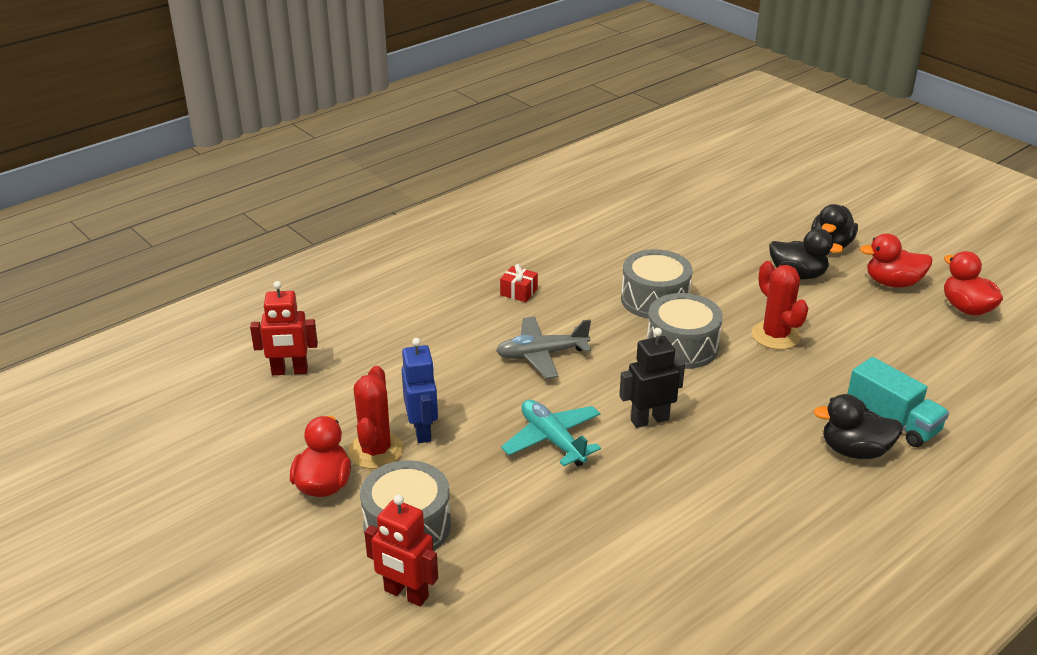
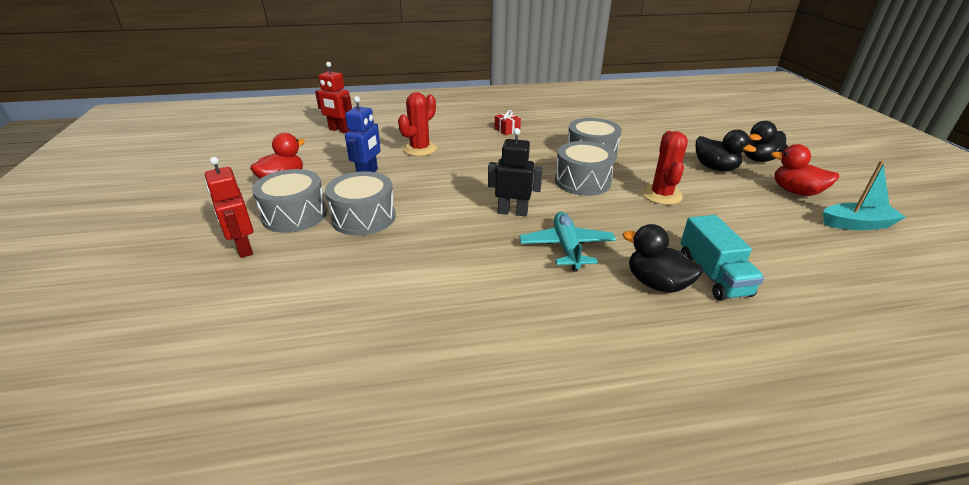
camera: 30 degrees right, 0 degrees up
(376, 451) = (330, 175): red cactus -> red cactus (420, 149)
(495, 495) = (363, 217): none -> grey drum
(541, 355) = (483, 160): grey plane -> none
(552, 440) = (435, 202): turquoise plane -> turquoise plane (566, 247)
(966, 308) = (856, 224): red duck -> turquoise boat

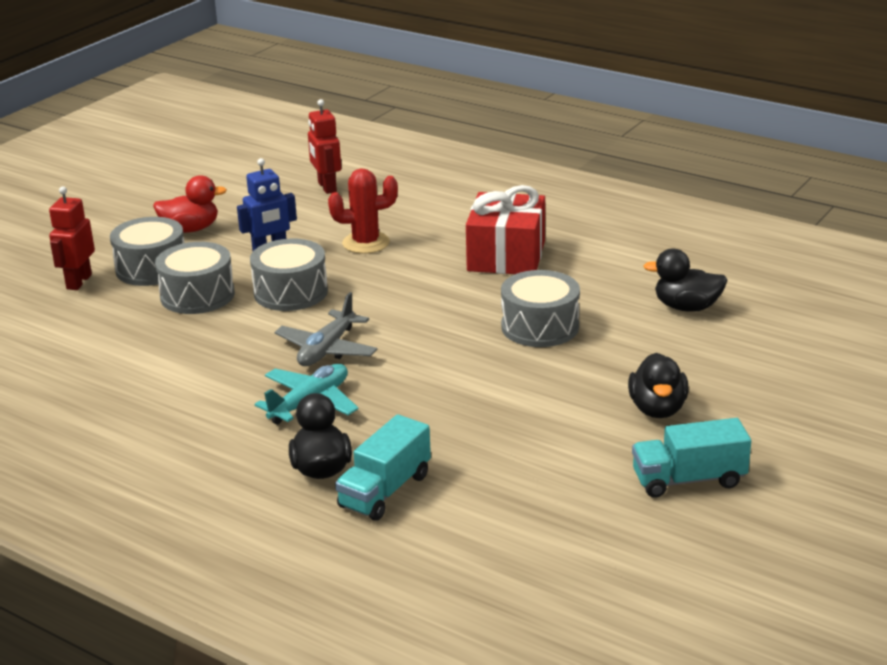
camera: 45 degrees right, 5 degrees down
(507, 130) = (506, 256): red gift -> red gift, size x2.44
(512, 212) = (327, 349): black robot -> grey plane
(582, 181) = (460, 352): grey drum -> grey drum (290, 292)
(661, 195) = (513, 405): red cactus -> none
(759, 159) = (750, 427): black duck -> black duck (686, 307)
(795, 192) = (688, 480): red duck -> turquoise truck
(856, 224) = (665, 542): turquoise boat -> none

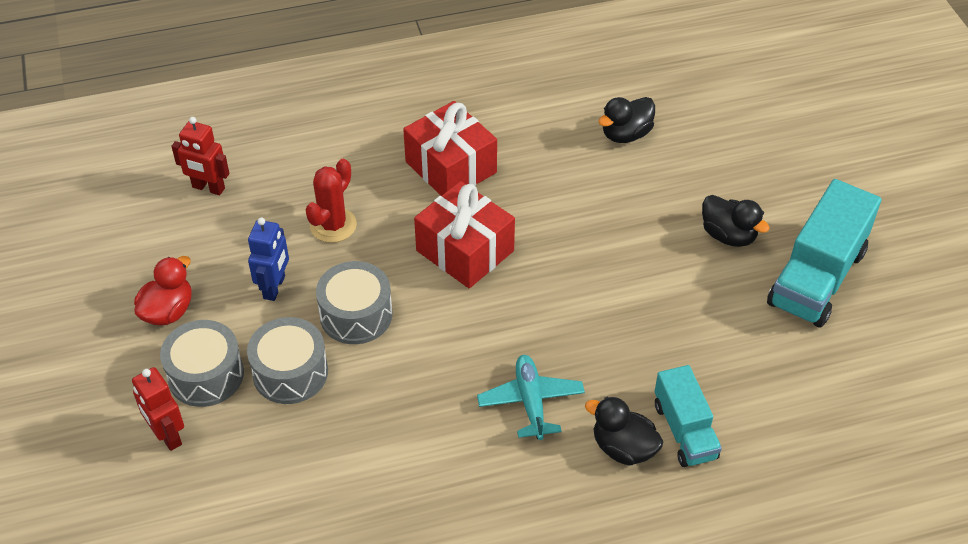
camera: 50 degrees left, 20 degrees up
(327, 349) = (467, 347): grey plane -> none
(427, 302) = (465, 251): none -> red gift
(540, 327) = (568, 218): grey drum -> none
(688, 480) = (817, 278): turquoise truck -> turquoise truck, size x1.65

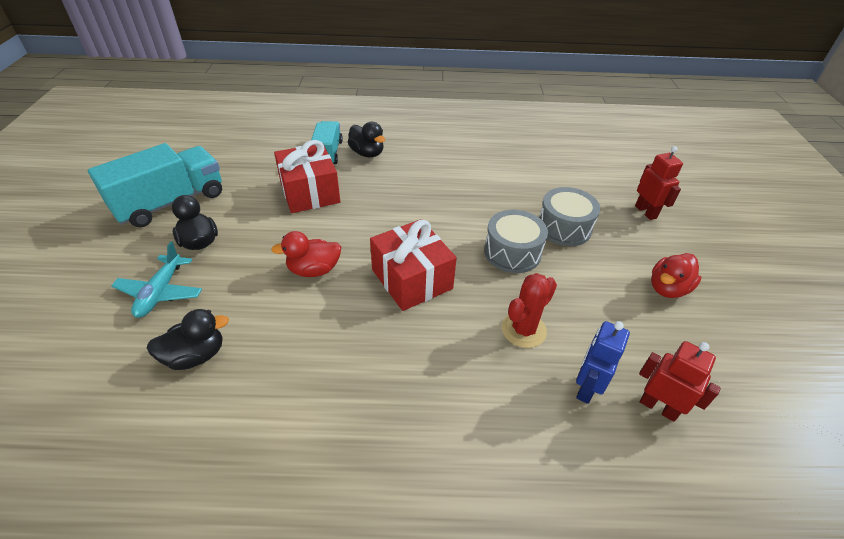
camera: 165 degrees left, 5 degrees down
(206, 375) = (626, 239): grey drum -> none
(274, 287) = (578, 287): blue robot -> blue robot (586, 388)
(451, 167) = (392, 364): red gift -> red gift (310, 192)
(531, 402) = (408, 181): turquoise plane -> turquoise plane (161, 292)
(577, 235) = (314, 270): none -> red duck

